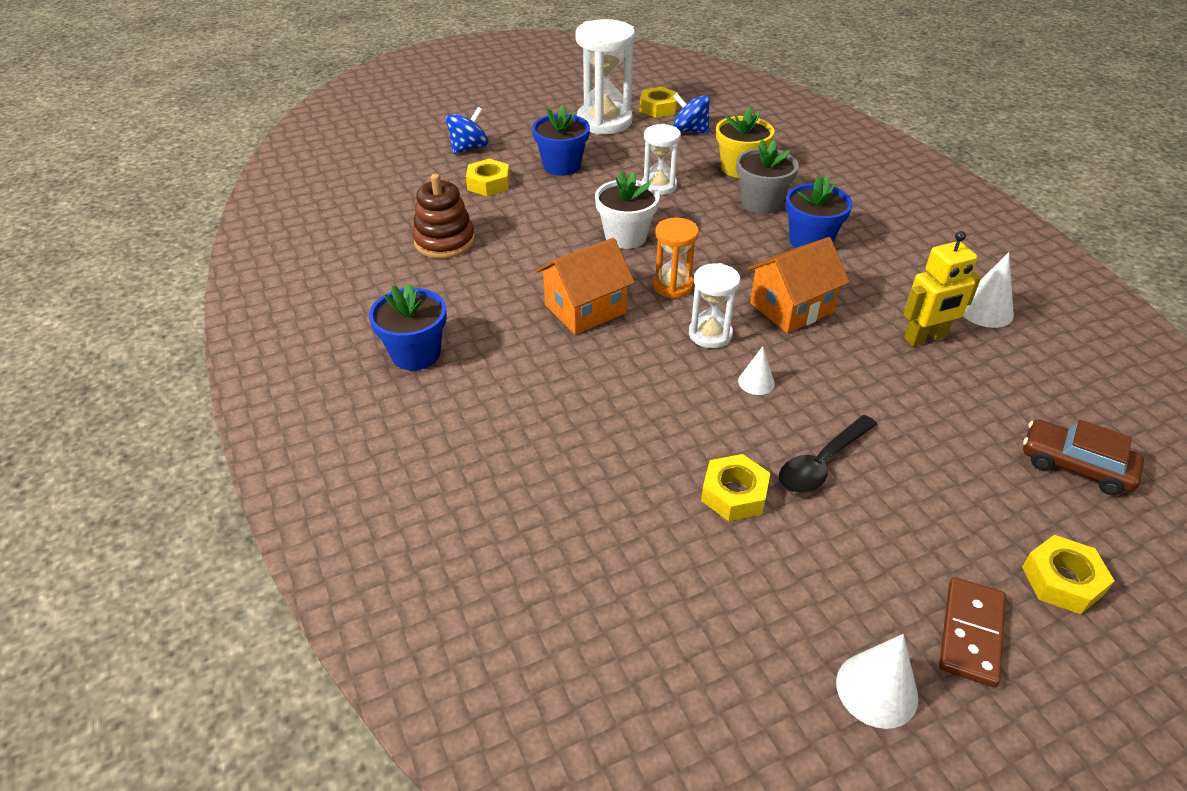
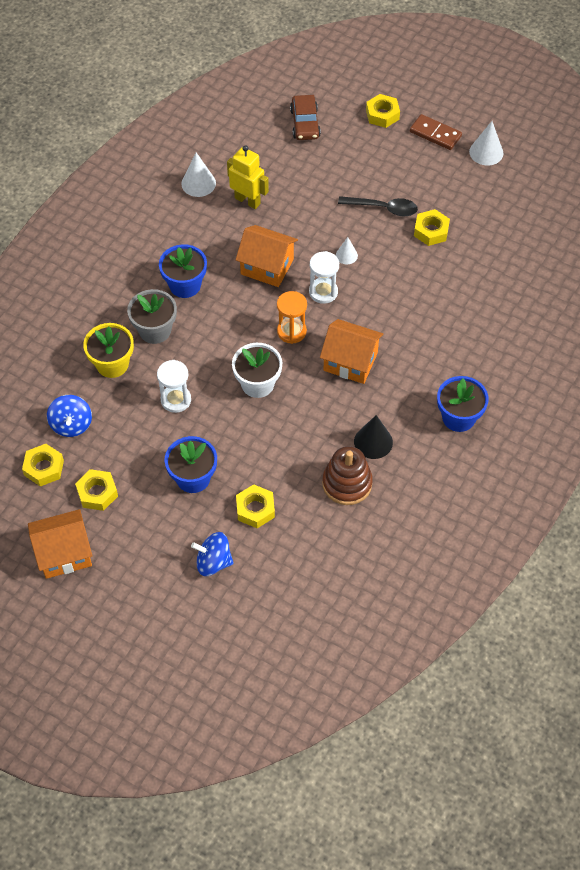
camera: 125 degrees left, 15 degrees up
(467, 278) = (373, 442): none -> black cone
(566, 95) = (64, 553): none -> orange house
(604, 122) = (97, 493): white hourglass -> yellow nut
(970, 633) = (435, 134): brown domino -> brown domino turned 45 degrees clockwise

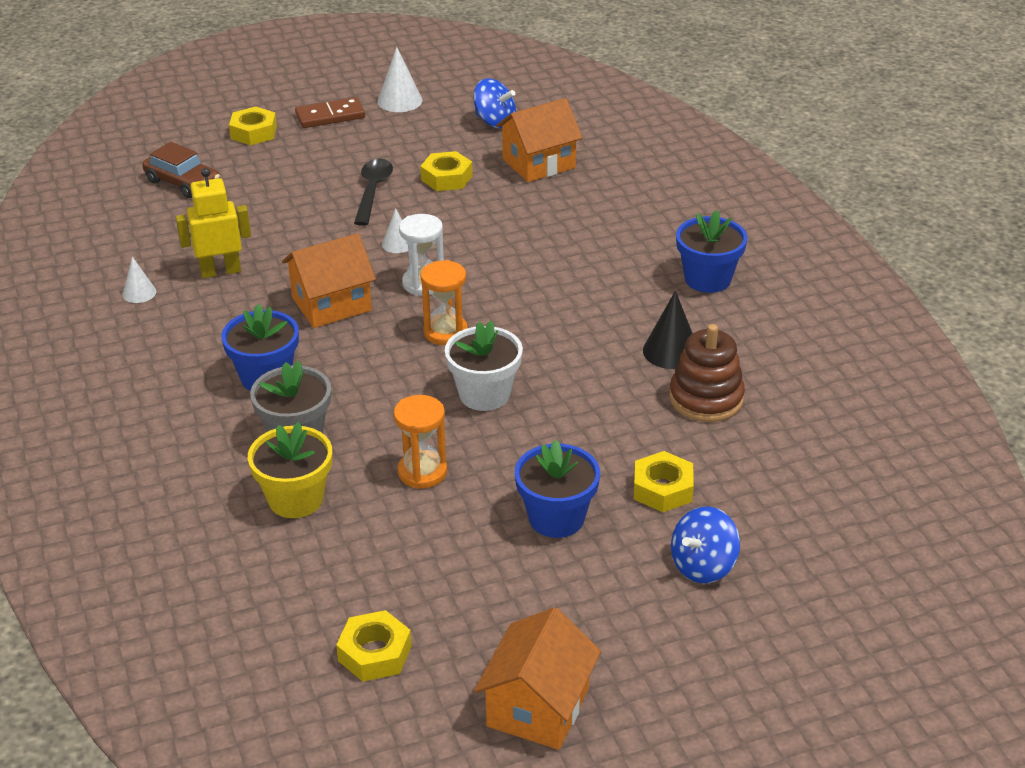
camera: 50 degrees left, 20 degrees down
(71, 425) = (339, 587): blue spinning top -> blue spinning top (495, 122)
(97, 493) = (477, 620): yellow nut -> none
(176, 400) = (422, 472): white hourglass -> orange hourglass
(198, 183) = (139, 293): white cone -> white cone, size x0.62
(350, 362) = (543, 312): orange house -> orange house (539, 163)
(383, 208) = (373, 191): black spoon -> black spoon turned 45 degrees counterclockwise

